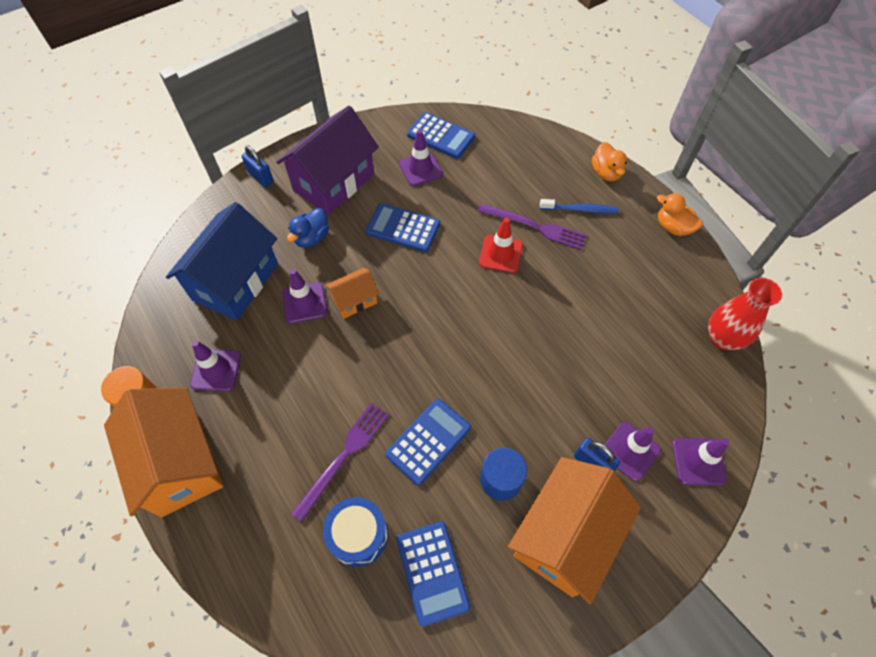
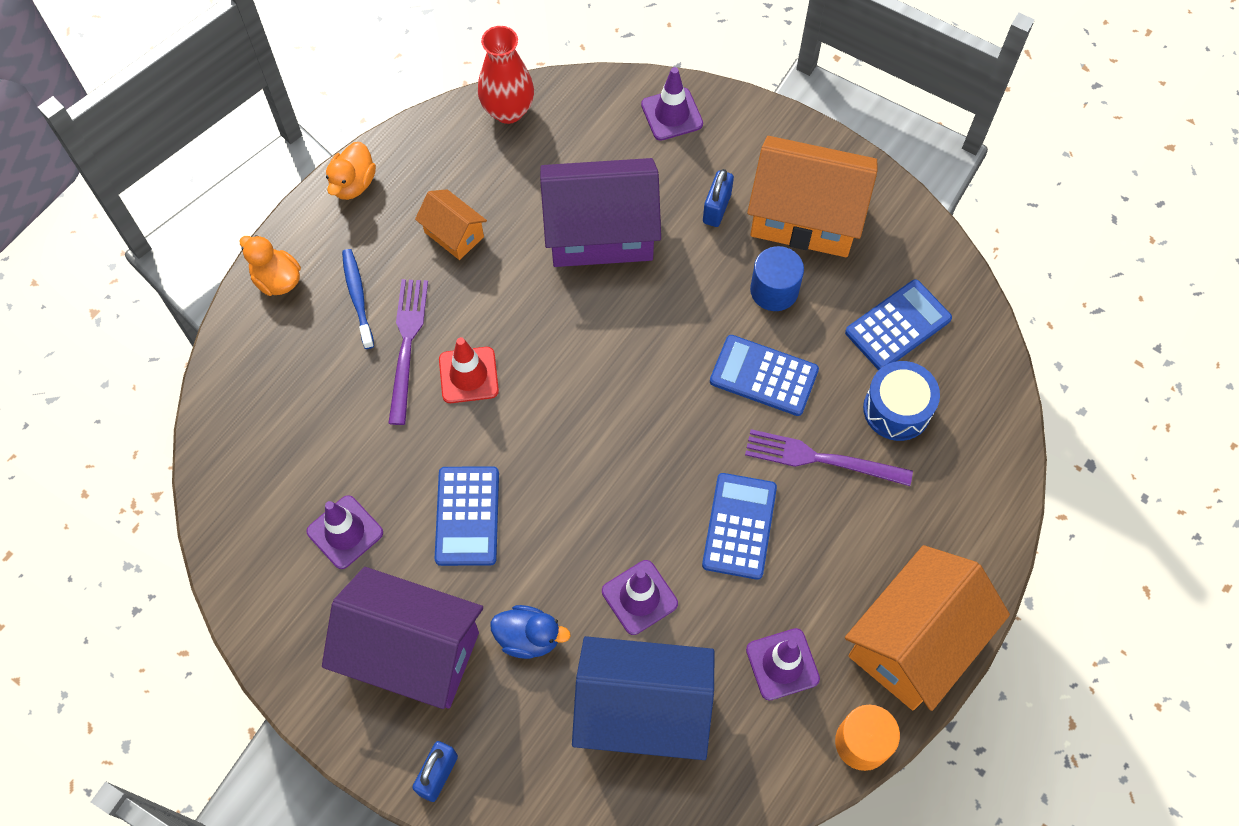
camera: 110 degrees left, 5 degrees up
(354, 300) = (611, 533): orange house -> orange house (454, 234)
(441, 136) = (265, 526): blue calculator -> blue calculator (739, 526)
(591, 368) = (600, 233): none -> purple house
(606, 173) = (277, 280): orange duck -> orange duck turned 105 degrees counterclockwise
(630, 451) = (687, 177): purple traffic cone -> none

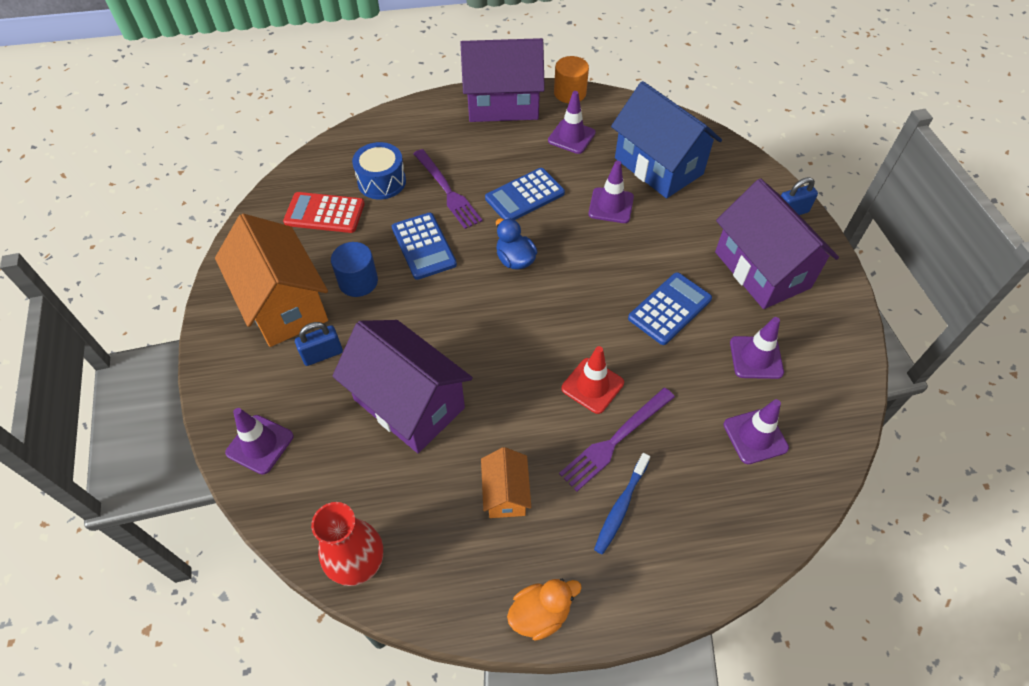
camera: 135 degrees left, 10 degrees down
(277, 280) = (673, 579): orange duck -> none
(292, 448) = (755, 436): none -> purple traffic cone
(529, 637) = (688, 231): blue duck -> blue duck (515, 260)
(898, 325) = (324, 213): blue calculator -> red calculator
(914, 642) = (502, 104): orange house -> purple house

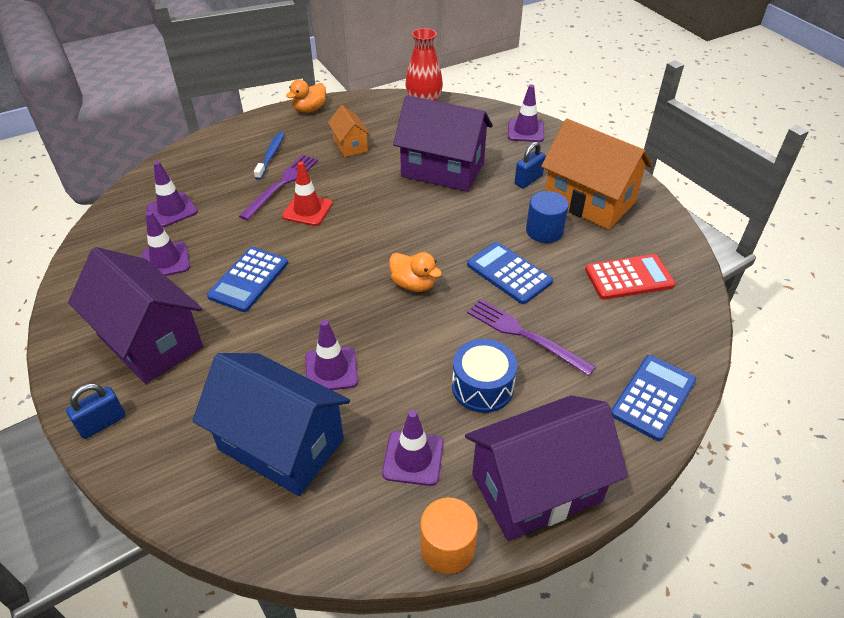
camera: 160 degrees right, 10 degrees down
(382, 182) = (603, 325): blue drum -> blue drum (482, 387)
(515, 260) = (413, 284): blue duck -> orange duck
(525, 196) = (435, 353): blue calculator -> blue calculator (653, 397)

